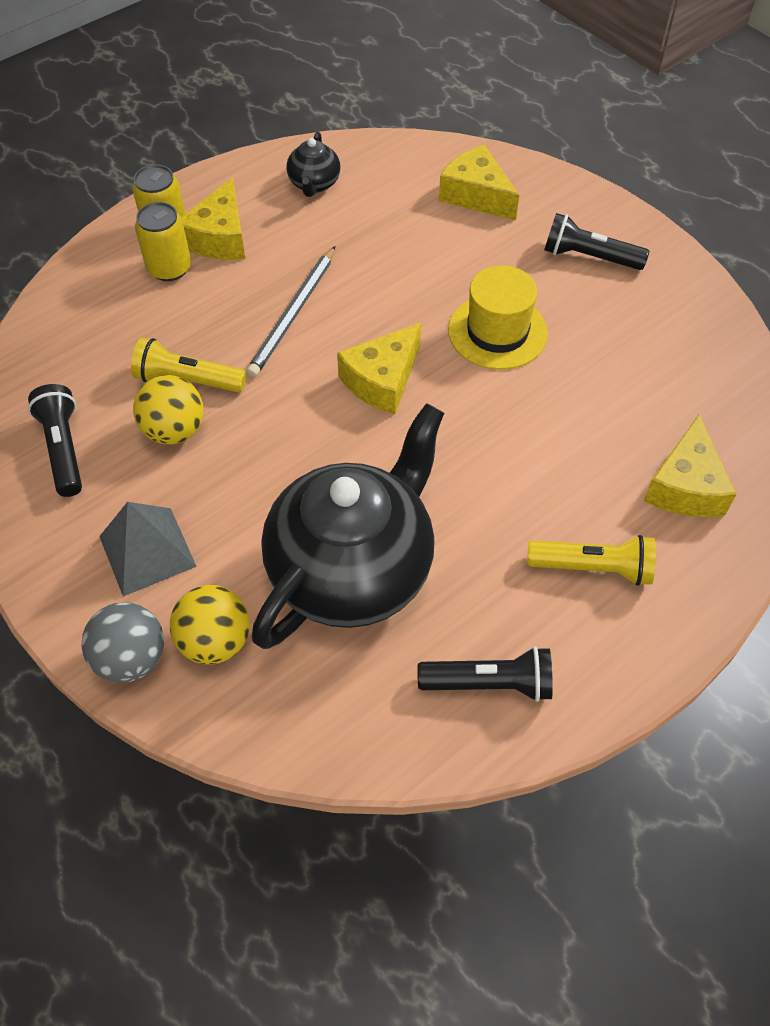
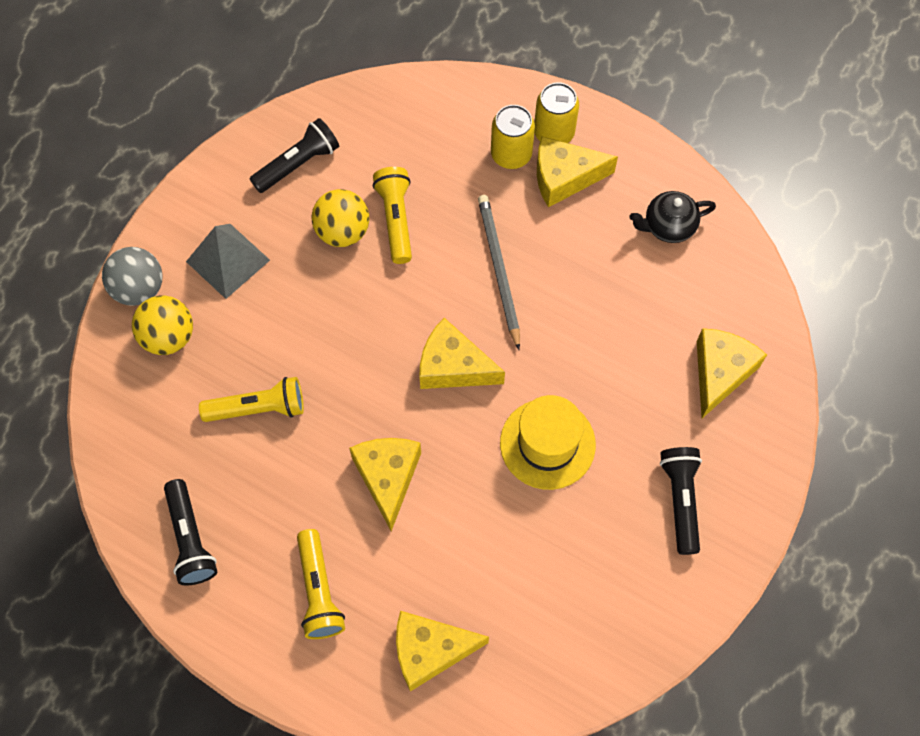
camera: 70 degrees right, 10 degrees up
(293, 314) = (499, 270): grey pencil -> grey pencil turned 75 degrees clockwise
(353, 569) = (258, 408): black teapot -> yellow flashlight
(484, 470) = (388, 477): none -> yellow cheese

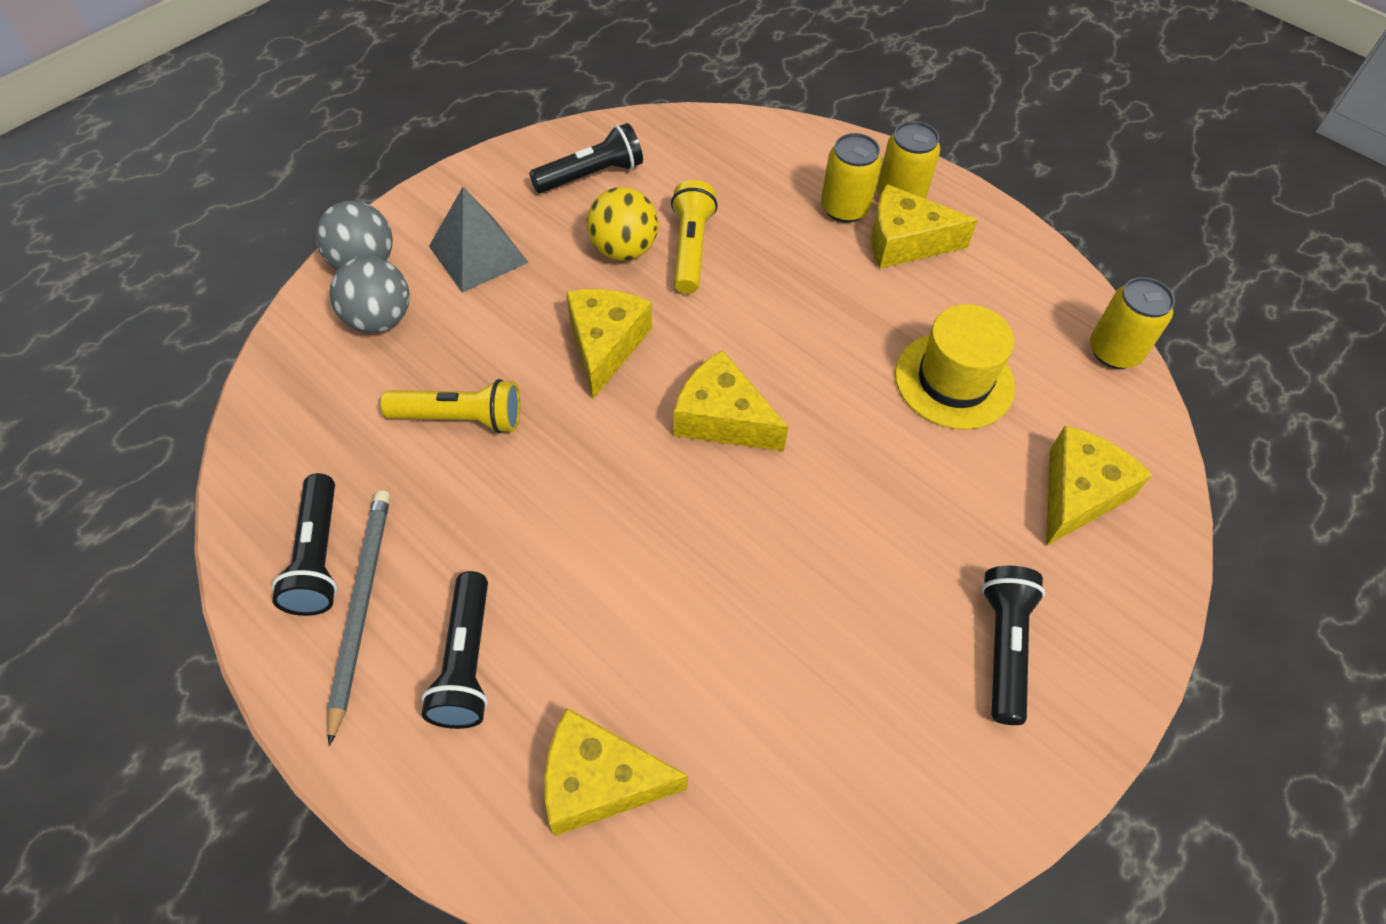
camera: 10 degrees right, 10 degrees down
(168, 337) = (379, 319): yellow ball -> grey ball
(319, 591) = (466, 662): yellow flashlight -> black flashlight
(388, 477) = (602, 534): yellow cheese -> yellow cheese (605, 345)
(499, 270) = (804, 323): grey pencil -> grey pencil (361, 607)
(547, 444) = (827, 535): yellow hat -> yellow hat (954, 380)
(668, 226) = (1028, 314): black teapot -> none
(736, 246) = (1114, 351): none -> yellow can

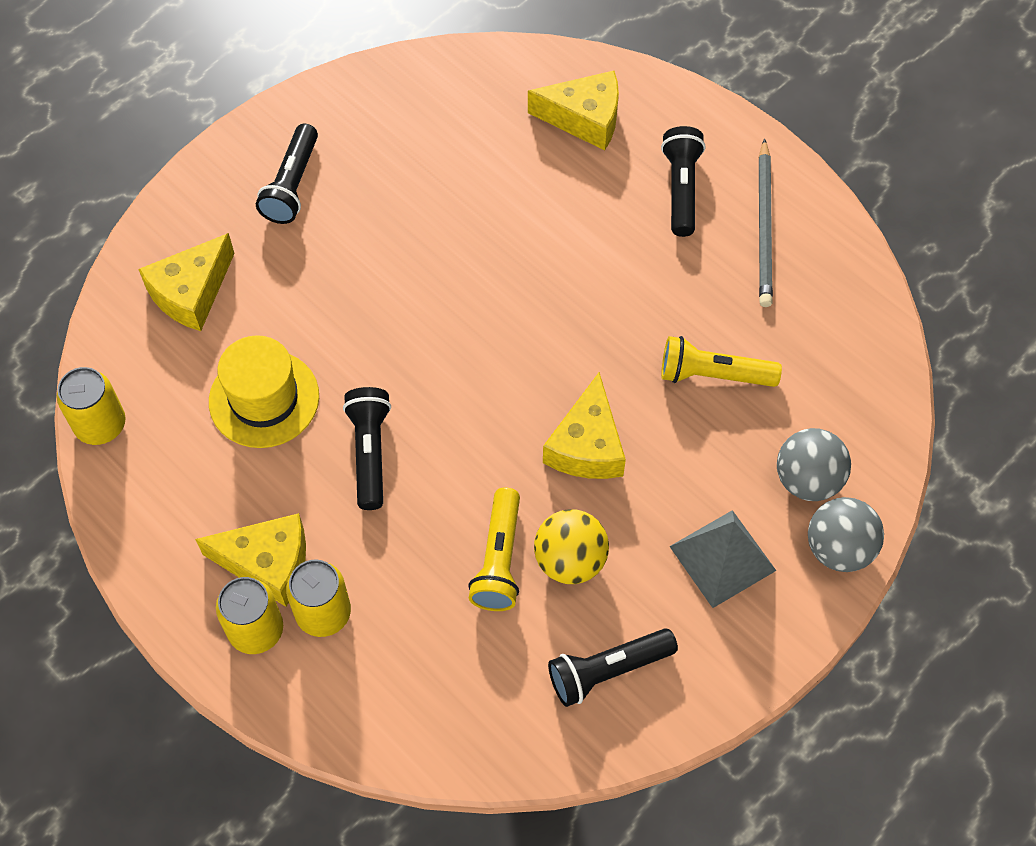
camera: 175 degrees left, 5 degrees up
(318, 557) = (806, 263): black flashlight -> black flashlight (370, 452)
(722, 418) = (482, 368): yellow cheese -> none

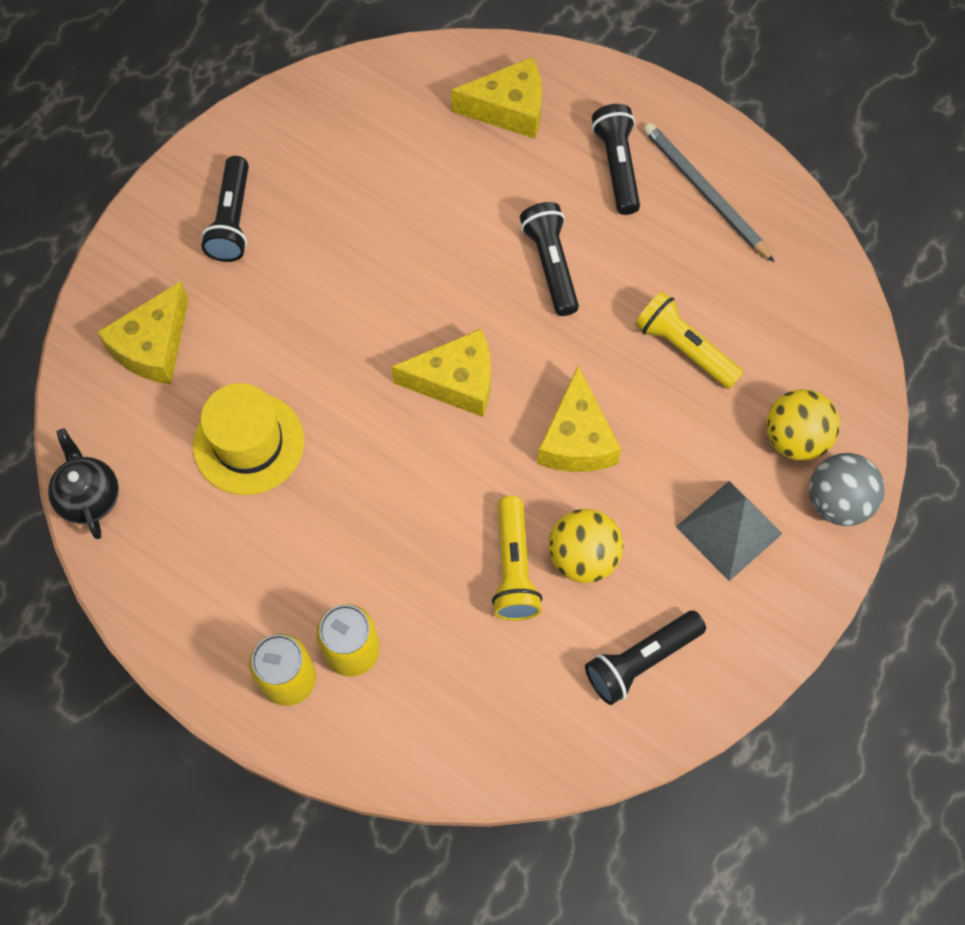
camera: 10 degrees left, 5 degrees up
(100, 425) = (89, 497): yellow can -> black teapot
(267, 563) = (286, 610): yellow cheese -> yellow cheese (456, 381)
(370, 452) = (365, 481): black flashlight -> black flashlight (551, 265)
(713, 374) = (684, 348): yellow flashlight -> yellow flashlight turned 45 degrees clockwise
(764, 227) = (704, 193): grey pencil -> grey pencil turned 150 degrees clockwise
(807, 480) = (795, 439): grey ball -> yellow ball

